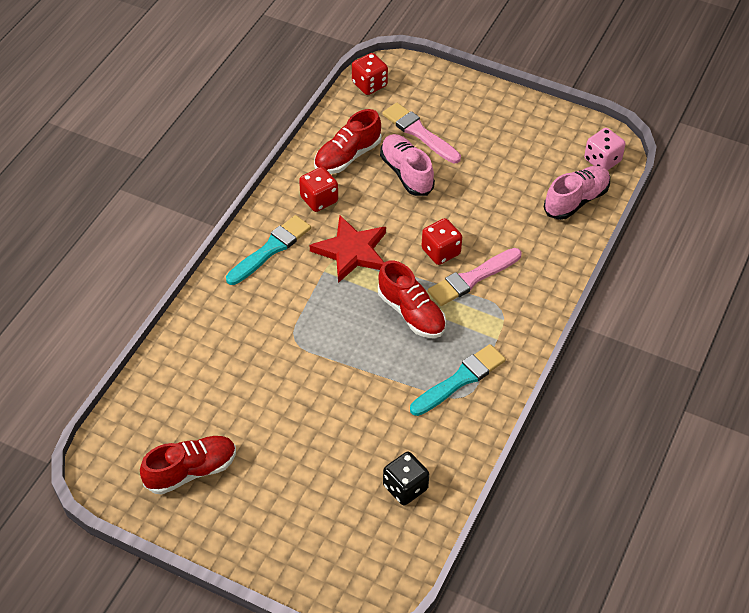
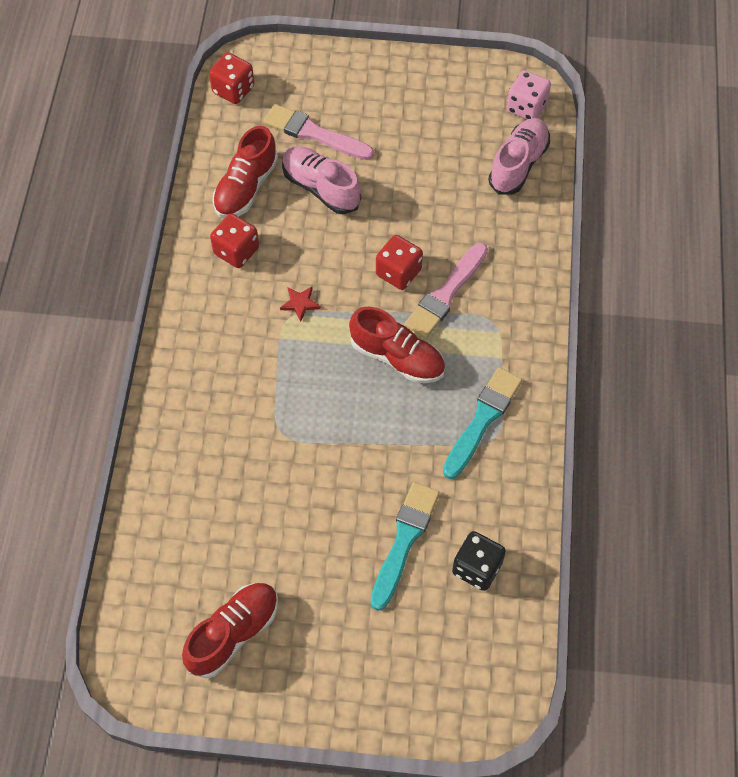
camera: 20 degrees left, 10 degrees up
(270, 249) = (207, 330): turquoise brush -> turquoise brush (404, 540)
(352, 251) = (300, 303): red star -> red star, size x0.43

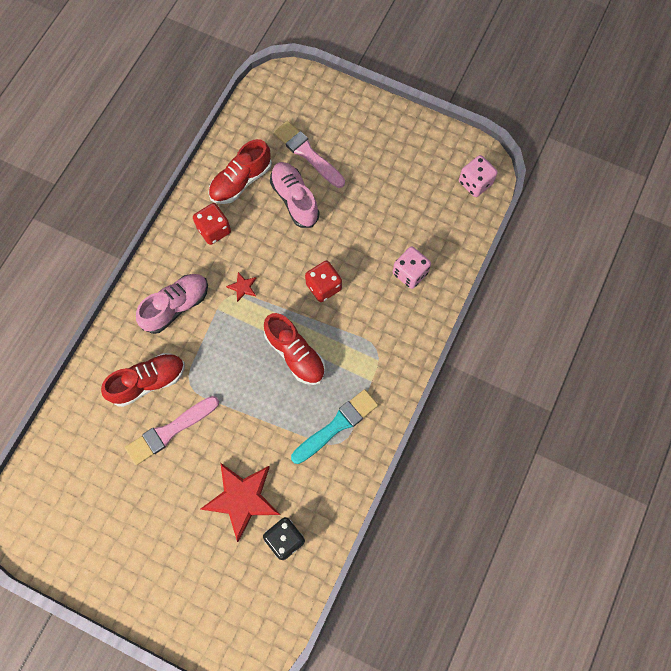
camera: 20 degrees right, 10 degrees up
(233, 90) = (263, 99): red dice -> none
(233, 633) = (96, 524): red shoe -> red shoe (148, 382)
(404, 540) = (242, 499): turquoise brush -> red star
(446, 294) = (351, 316): pink brush -> pink brush (170, 431)
(494, 226) = (410, 273): none -> pink dice
(518, 164) = (449, 228): pink shoe -> pink shoe (176, 306)

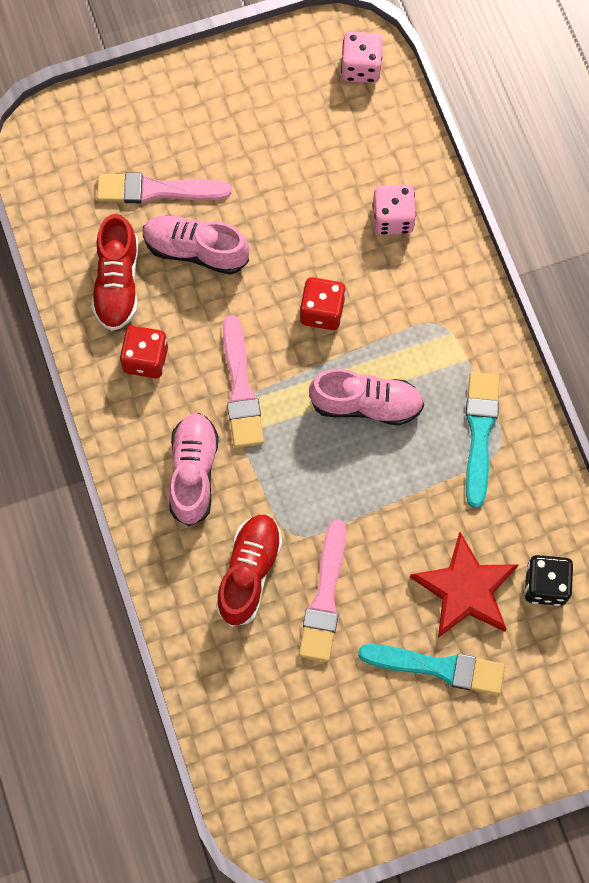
camera: 45 degrees left, 0 degrees up
(185, 525) = (438, 667): none -> turquoise brush
(243, 287) = (241, 388): red star -> pink brush
(295, 354) = (366, 404): red shoe -> pink shoe

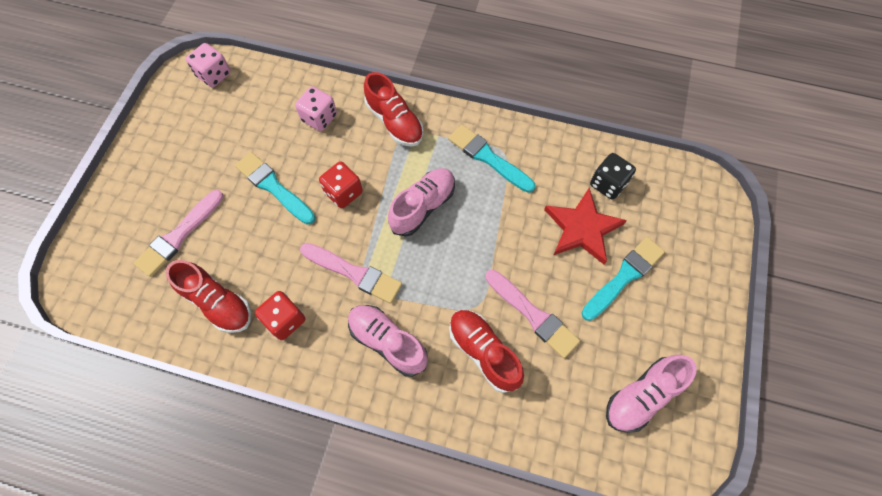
camera: 55 degrees left, 5 degrees down
(195, 250) = (240, 239): pink shoe -> pink shoe (642, 396)
(275, 237) = (273, 187): none -> turquoise brush
(449, 301) = (394, 122): none -> red shoe

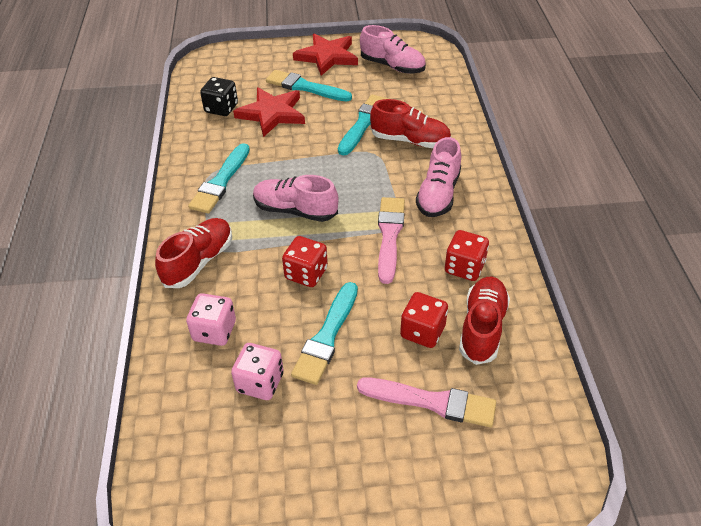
camera: 110 degrees left, 20 degrees down
(214, 75) = (176, 486): pink dice -> pink dice (260, 383)
(240, 255) = (422, 331): none -> red dice
(483, 352) = (410, 140): red shoe -> red shoe turned 105 degrees counterclockwise
(533, 315) = (363, 123): pink brush -> turquoise brush
(685, 323) = (327, 57): none -> red star

